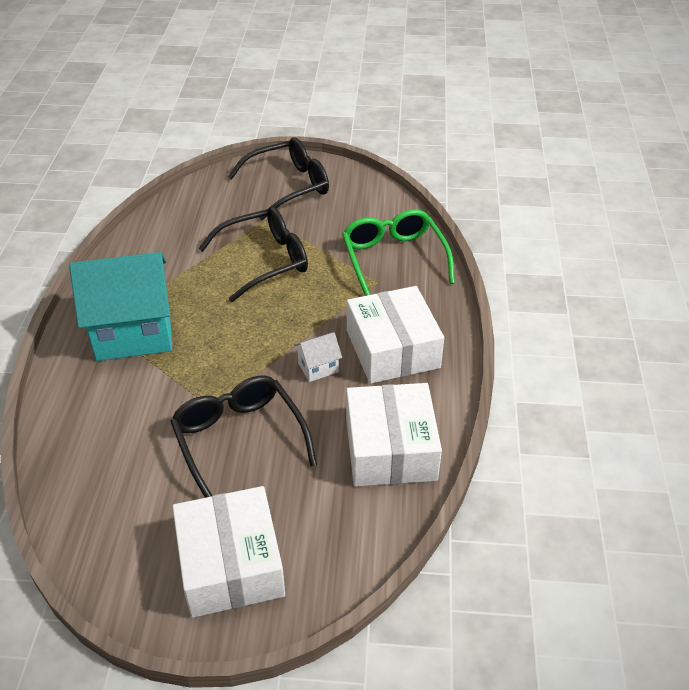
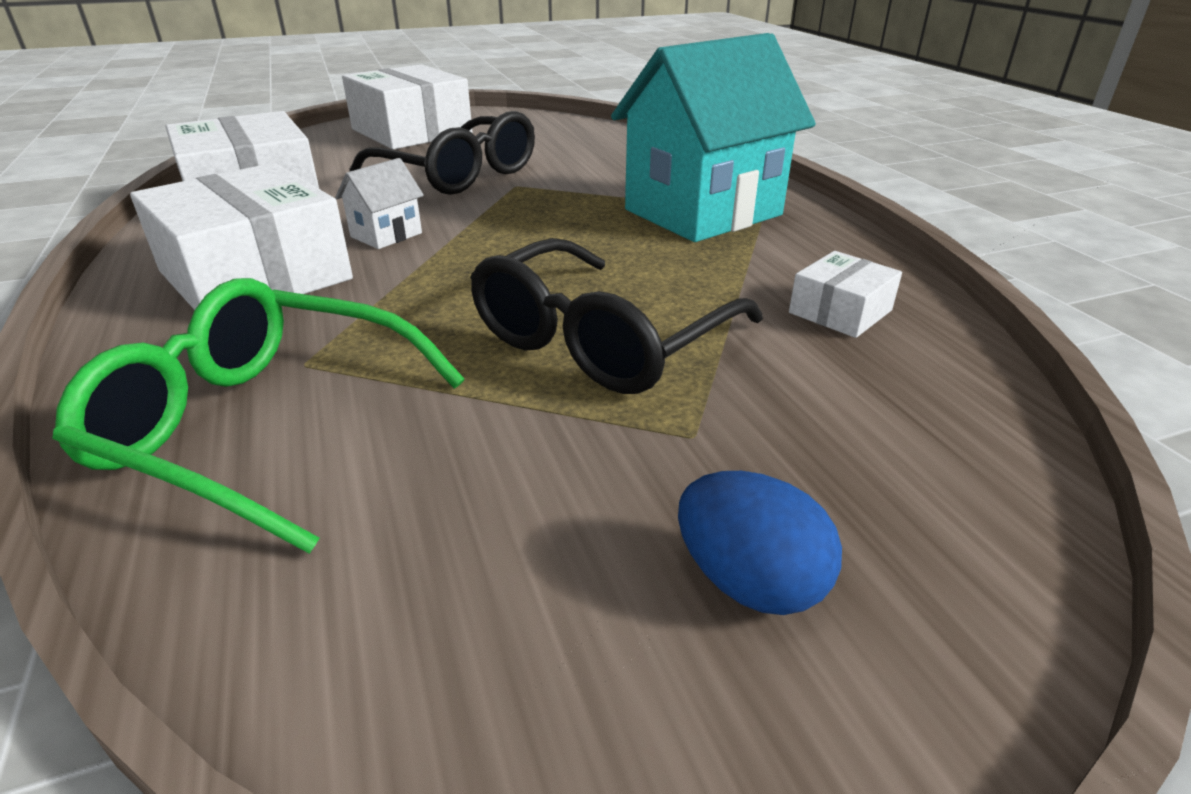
camera: 155 degrees right, 10 degrees down
(163, 247) = (840, 311): none -> white box
(288, 186) = (749, 581): black glasses -> blue egg
(393, 259) = (262, 426): green glasses -> green glasses turned 150 degrees clockwise

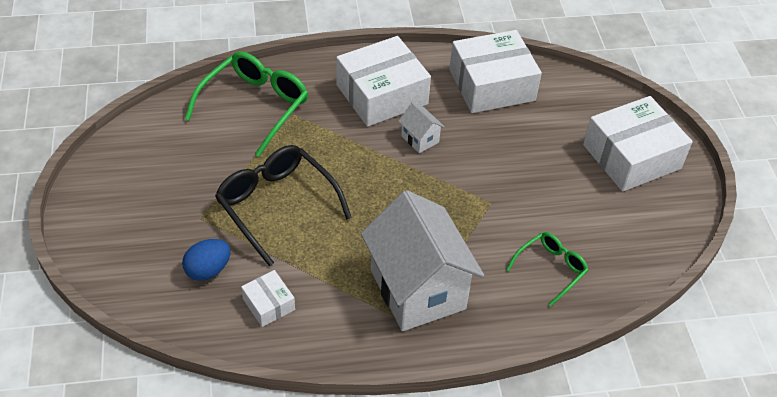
camera: 100 degrees right, 15 degrees up
(458, 175) = (519, 176): black glasses -> none
(612, 155) = (551, 269): none -> green glasses
(703, 212) = (417, 289): turquoise house -> white house
(749, 581) = (130, 210): blue egg -> blue egg (208, 270)

